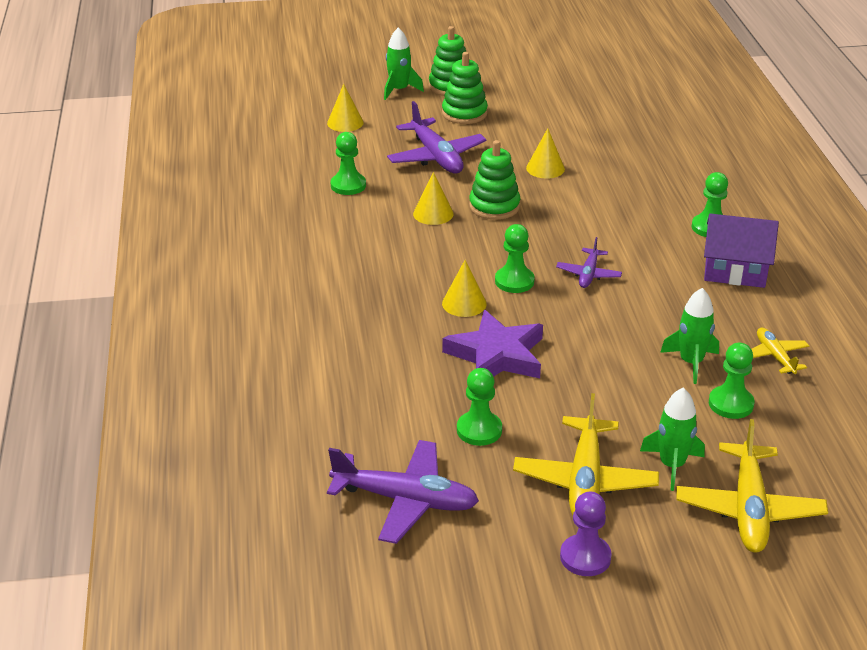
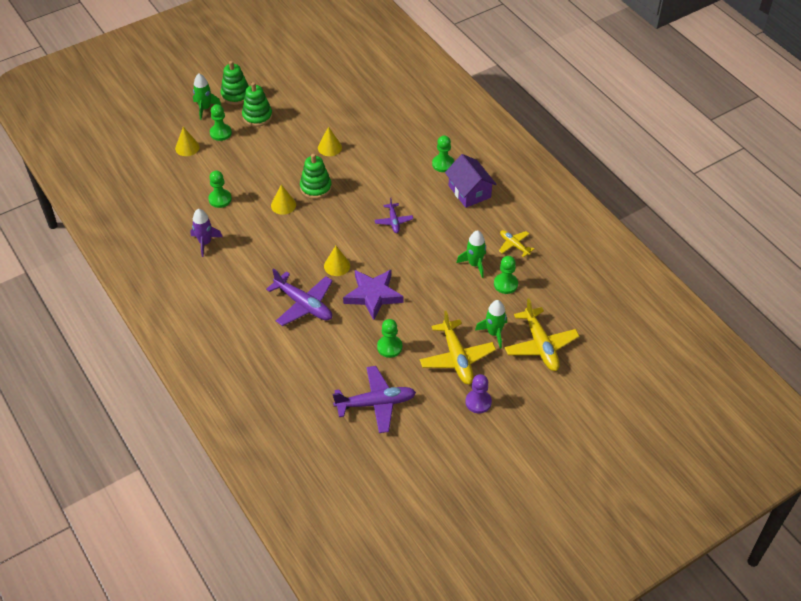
camera: 25 degrees left, 15 degrees up
(291, 226) = (205, 242): none -> purple rocket
(436, 157) = (260, 159): purple plane -> purple plane (304, 304)
(514, 281) = (356, 240): green pawn -> green pawn (220, 133)
(735, 270) = (469, 191): purple house -> purple house turned 75 degrees clockwise

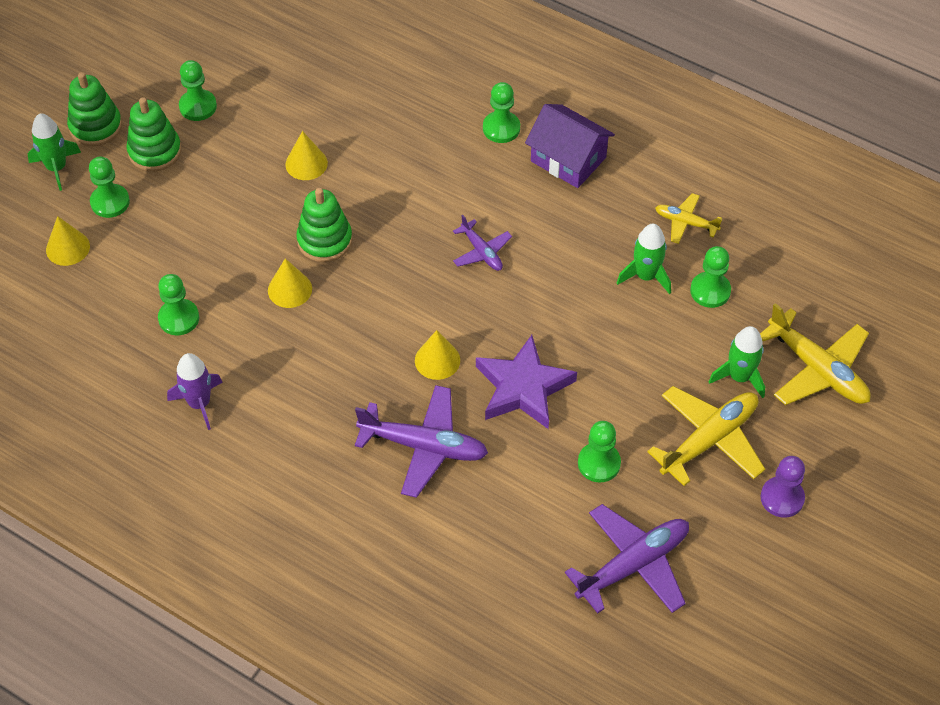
camera: 25 degrees left, 5 degrees up
(292, 102) = (198, 106): none -> green pawn
(457, 358) = (709, 440): yellow plane -> yellow plane turned 90 degrees counterclockwise

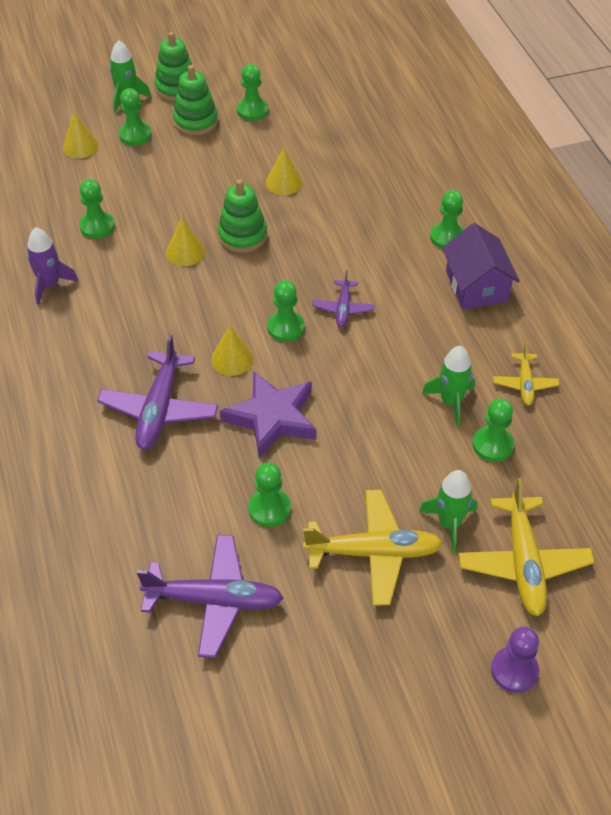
camera: 40 degrees right, 5 degrees down
(424, 446) = (159, 409): purple plane -> purple plane turned 45 degrees clockwise
(452, 301) = (285, 327): none -> green pawn
(685, 222) = (524, 384): yellow plane -> yellow plane turned 150 degrees counterclockwise
(782, 498) = (387, 640): purple pawn -> purple pawn (514, 670)

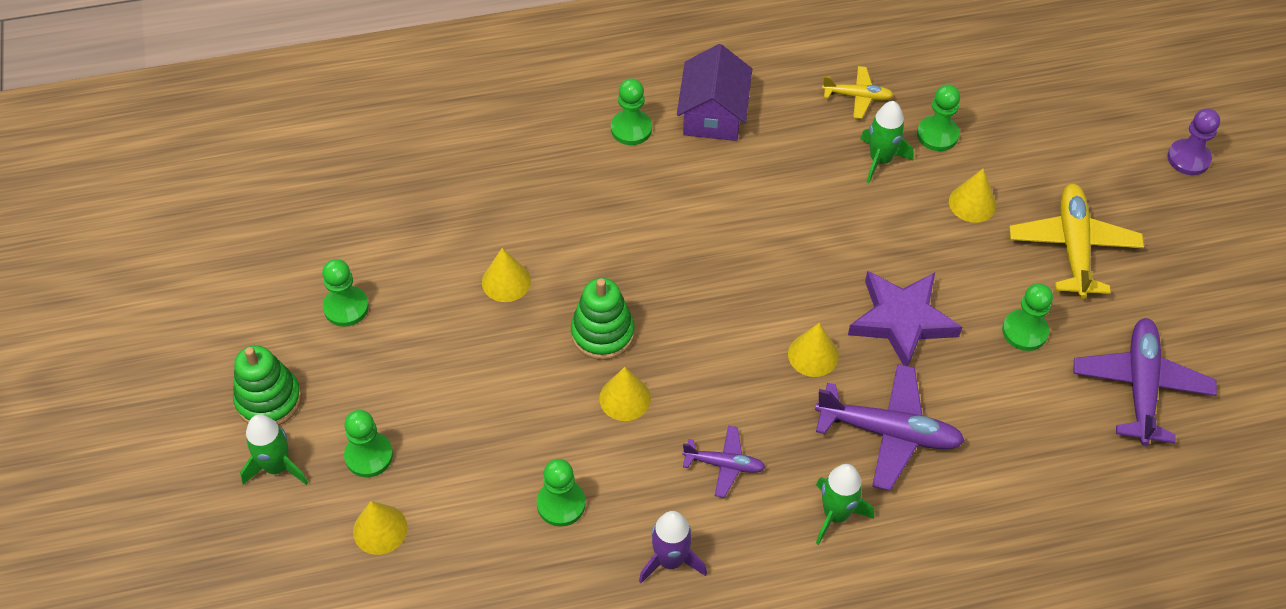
camera: 85 degrees left, 5 degrees up
(196, 121) = (355, 377): green stacking toy -> none
(285, 327) = (765, 298): green pawn -> none
(343, 308) = (739, 240): purple plane -> purple plane (724, 464)
(413, 471) = (972, 203): none -> yellow cone
(449, 523) = (1035, 182): green rocket -> green rocket (836, 514)
(476, 286) = (713, 114): purple house -> purple house turned 75 degrees counterclockwise
(523, 563) = (1076, 134): yellow plane -> none

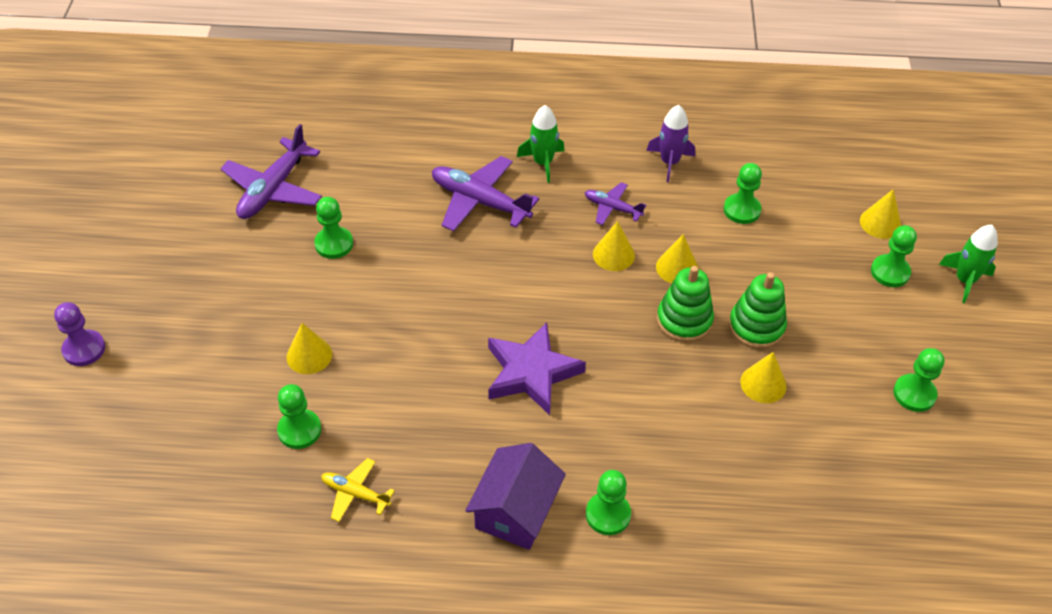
camera: 165 degrees left, 5 degrees down
(269, 400) = (977, 331): green stacking toy -> green stacking toy (756, 327)
(813, 355) = (513, 265): yellow cone -> yellow cone (613, 255)
(880, 160) = (370, 417): green rocket -> none
(902, 321) = (428, 273): purple star -> purple star (531, 372)
(1073, 247) = (248, 298): yellow plane -> none

